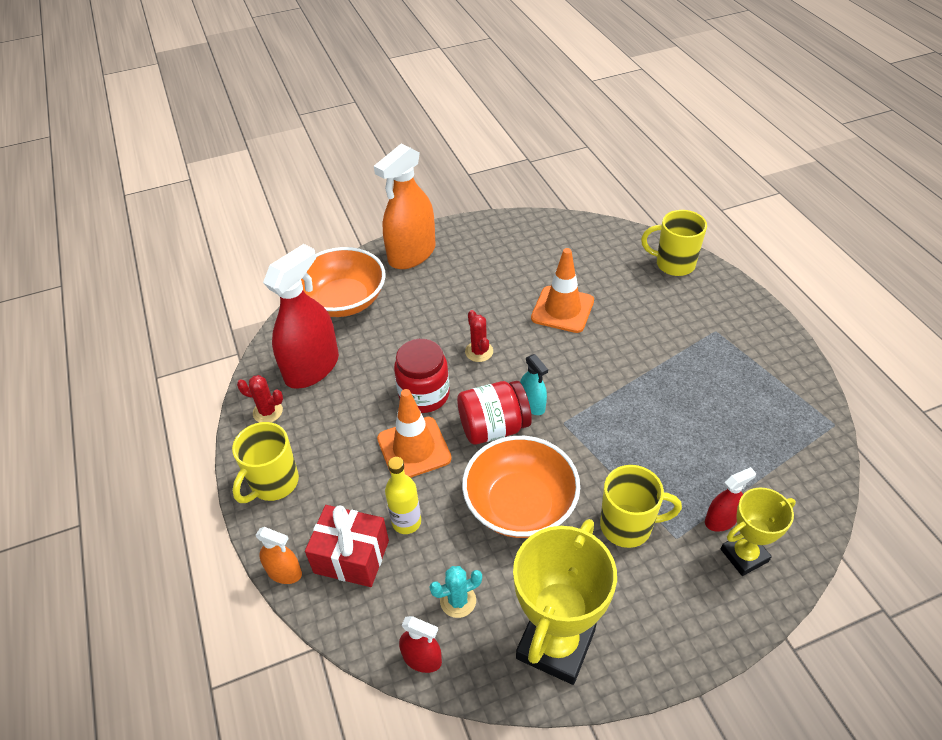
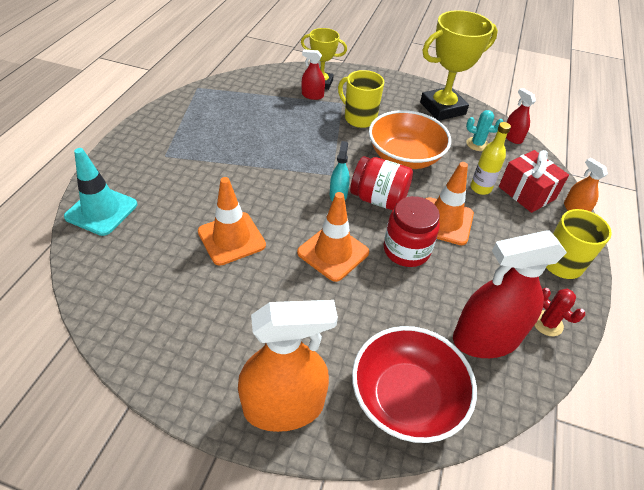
camera: 145 degrees left, 0 degrees up
(343, 300) = (406, 398): orange bowl -> red bowl
(479, 351) = (333, 252): red cactus -> orange traffic cone
(674, 264) = (101, 211): yellow mug -> turquoise traffic cone

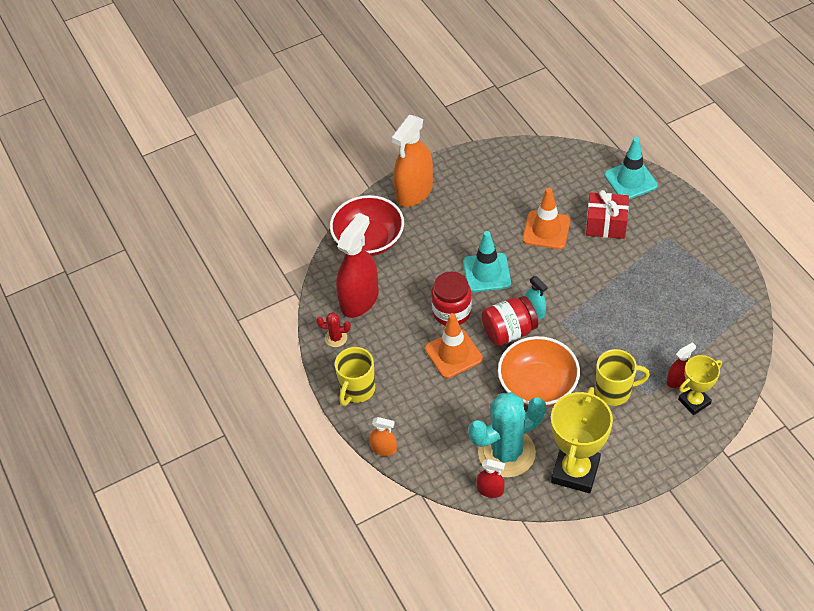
camera: 140 degrees right, 5 degrees up
(333, 252) = (486, 273): orange traffic cone -> turquoise traffic cone
(477, 144) = (506, 452): turquoise cactus -> turquoise cactus, size x2.35
(480, 188) = (460, 406): yellow bottle -> none
(526, 193) = (427, 433): red gift -> red gift (606, 224)

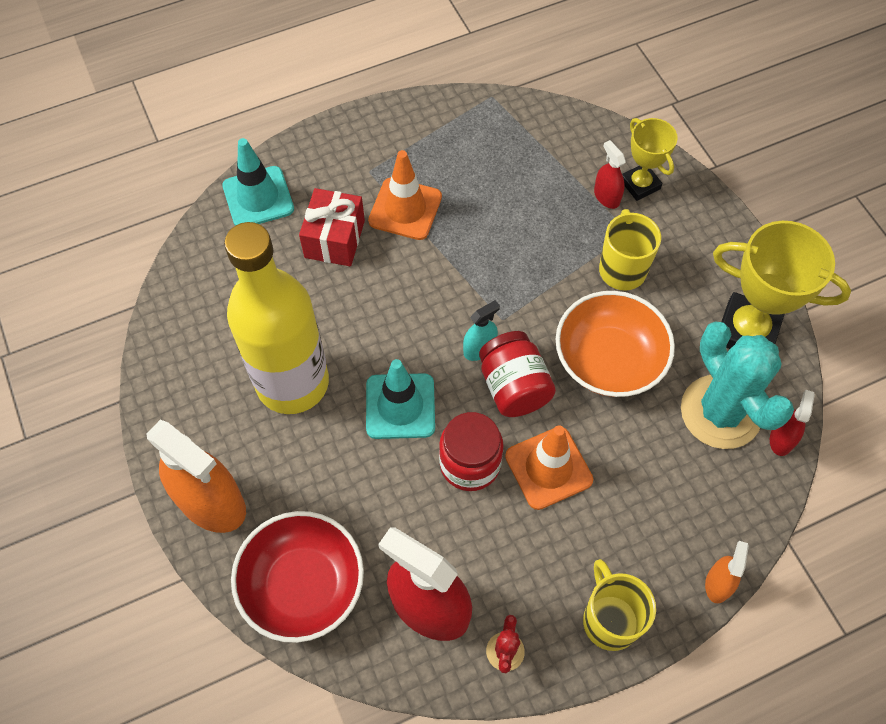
camera: 90 degrees left, 10 degrees up
(357, 390) = (610, 620): yellow mug -> yellow mug turned 135 degrees counterclockwise
(495, 217) = (292, 383): none -> yellow bottle
(546, 230) = (331, 316): orange traffic cone -> orange traffic cone (405, 209)

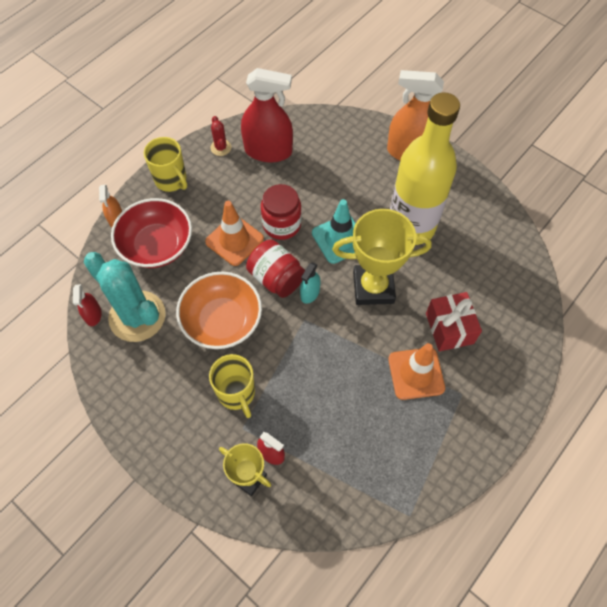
camera: 155 degrees right, 0 degrees up
(258, 197) = (523, 336): turquoise traffic cone -> none
(303, 585) = (338, 136): red bowl -> red bowl (157, 245)
(747, 331) = (131, 382): yellow trophy -> yellow trophy (373, 287)

